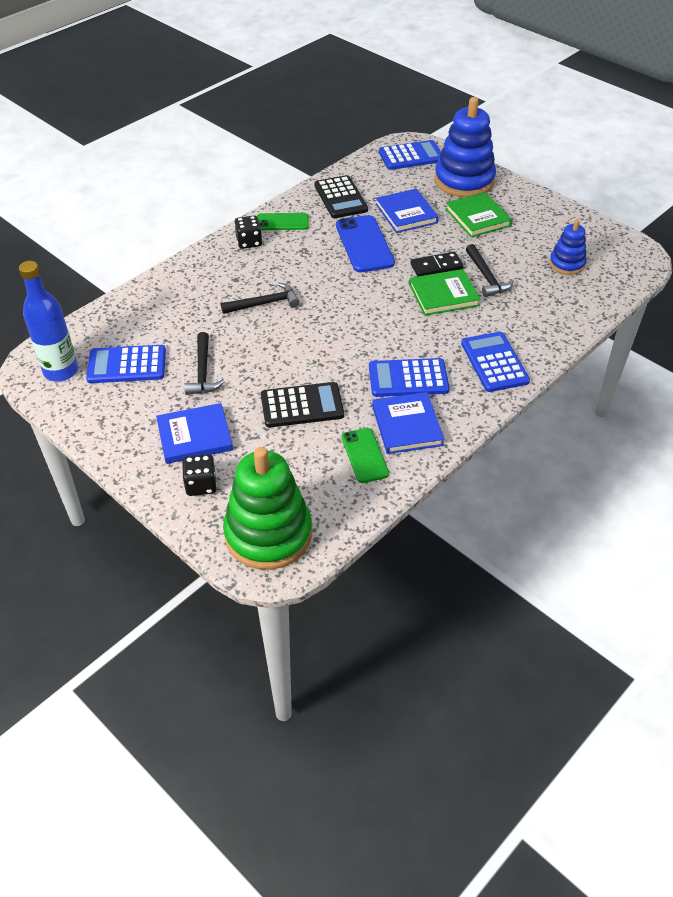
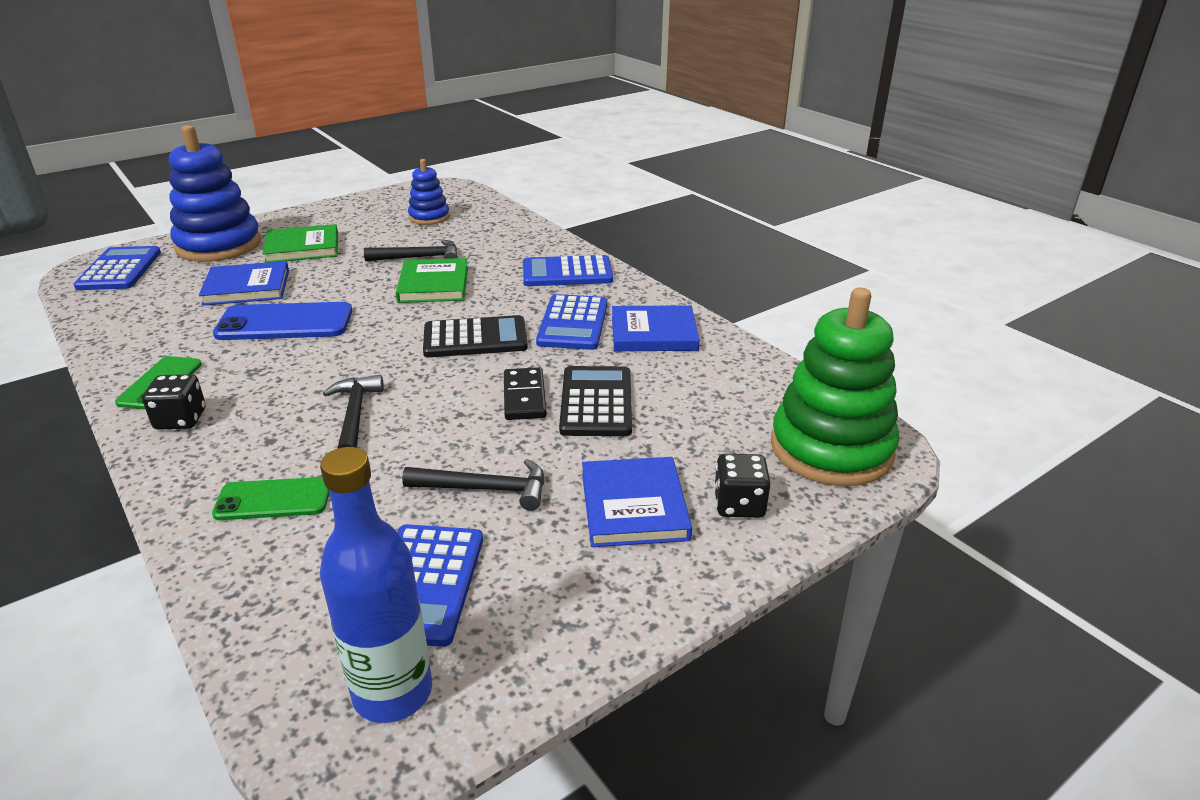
camera: 80 degrees left, 15 degrees down
(340, 198) = (154, 329): black calculator -> black calculator (475, 338)
(364, 455) = (698, 365): green phone -> green phone (273, 500)
(436, 266) = (375, 282): black domino -> black domino (524, 397)

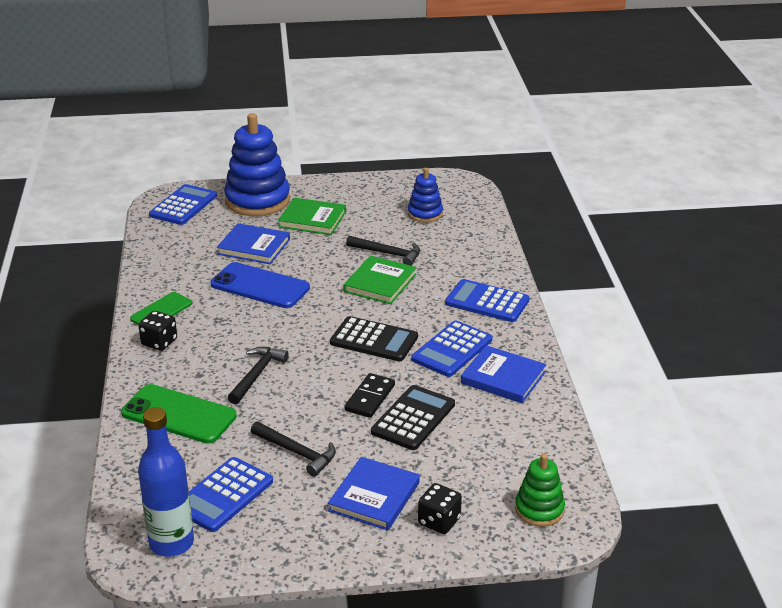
camera: 30 degrees right, 0 degrees up
(273, 500) = (179, 415): green phone -> green phone, size x1.59
(831, 449) = (539, 509): green stacking toy -> green stacking toy, size x0.53

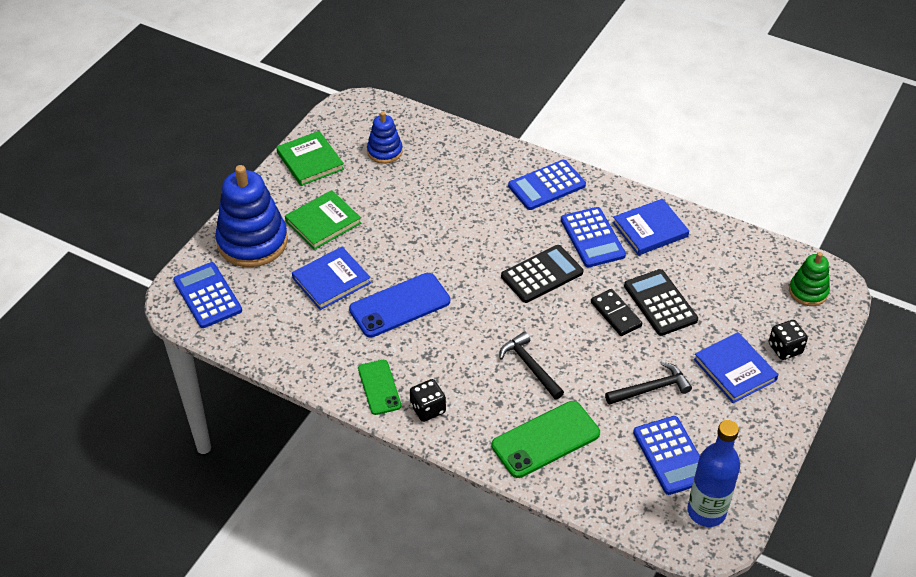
camera: 55 degrees left, 15 degrees up
(380, 283) = (464, 231): green book -> green book (310, 161)
(388, 254) = (425, 204): black hammer -> none

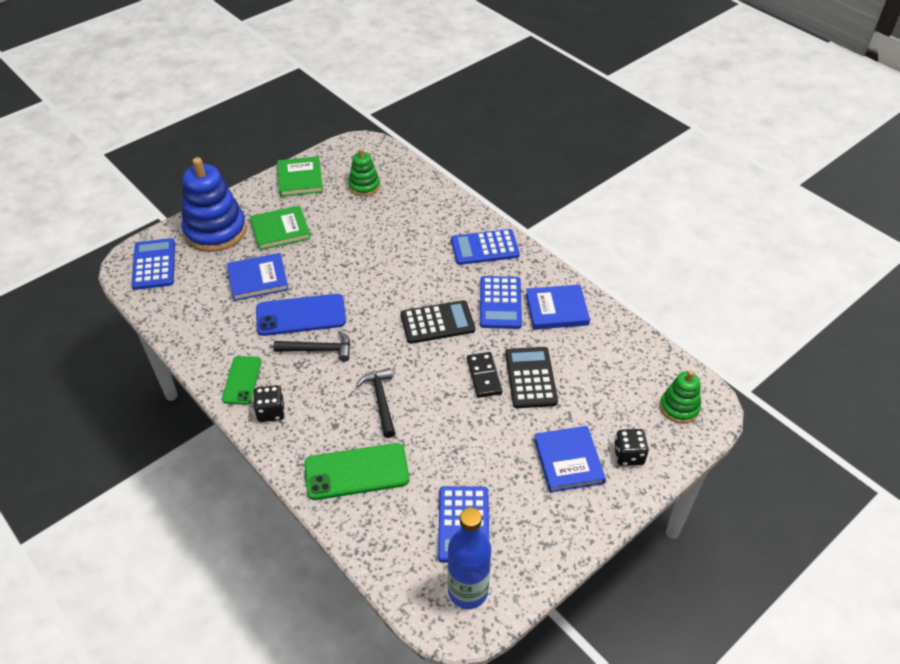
camera: 20 degrees right, 0 degrees up
(384, 151) = (364, 186): blue stacking toy -> green stacking toy
(651, 389) = (479, 455): black hammer -> black hammer (318, 350)

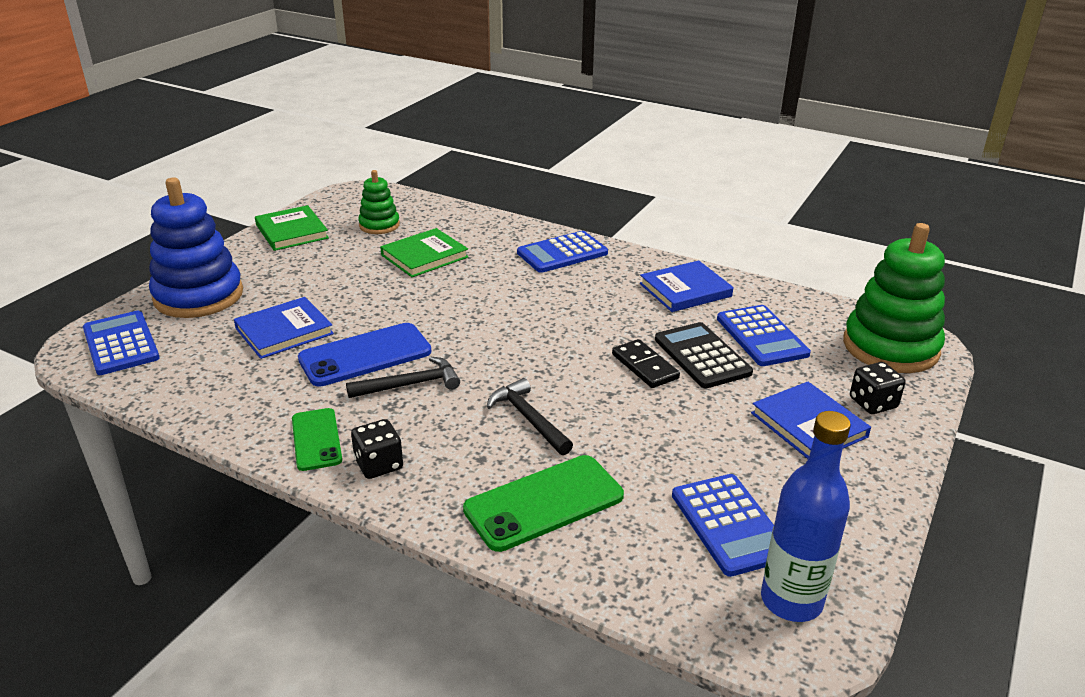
camera: 20 degrees left, 15 degrees down
(280, 230) = (290, 280): green book -> green book (424, 256)
(437, 322) = (551, 328): black calculator -> none
(500, 303) = (615, 296): blue calculator -> blue calculator (761, 336)
(679, 407) = (890, 347): green stacking toy -> green stacking toy, size x1.87

